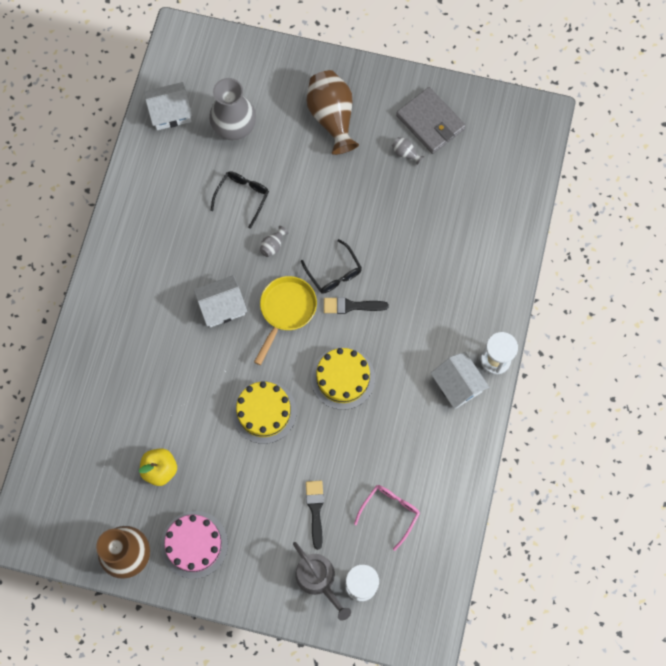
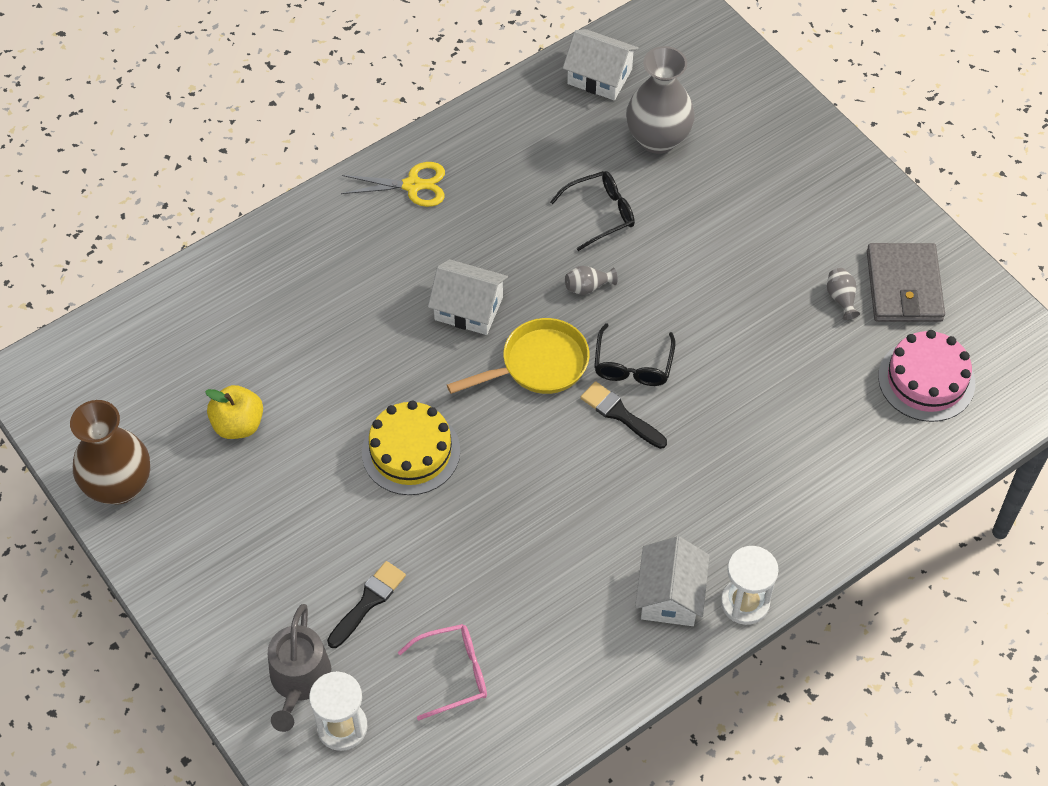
camera: 40 degrees right, 15 degrees down
(127, 257) = (413, 185): none -> yellow scissors
(194, 544) = (198, 531): pink cake -> pink cake (926, 380)
(332, 118) = (784, 203): brown vase -> none
(343, 378) = (536, 484): yellow cake -> none

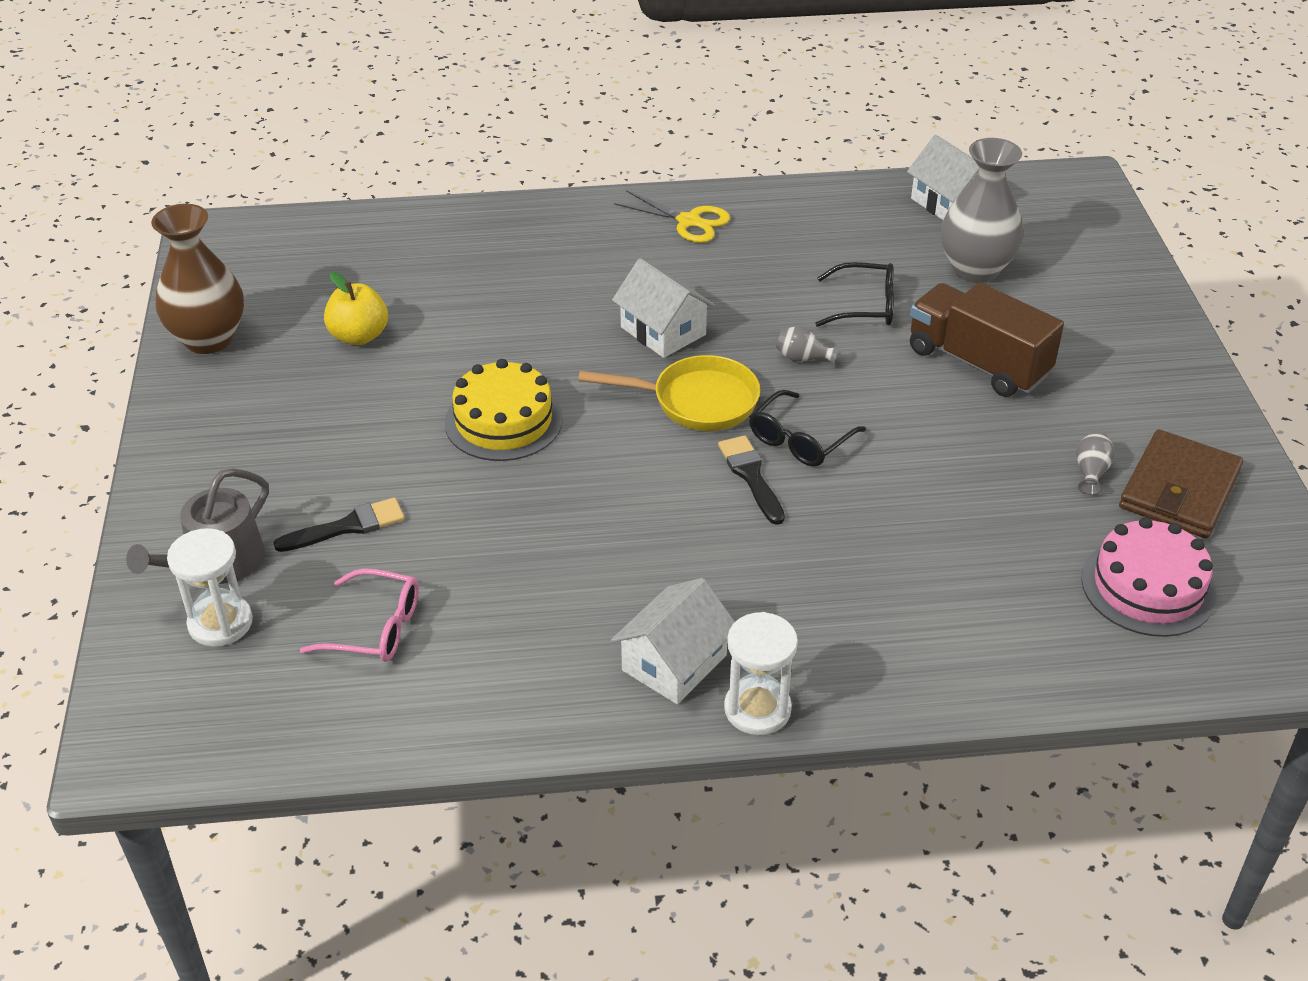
camera: 30 degrees right, 15 degrees down
(711, 232) = (977, 362): none -> brown truck
(904, 286) = (1179, 489): grey wallet -> brown wallet

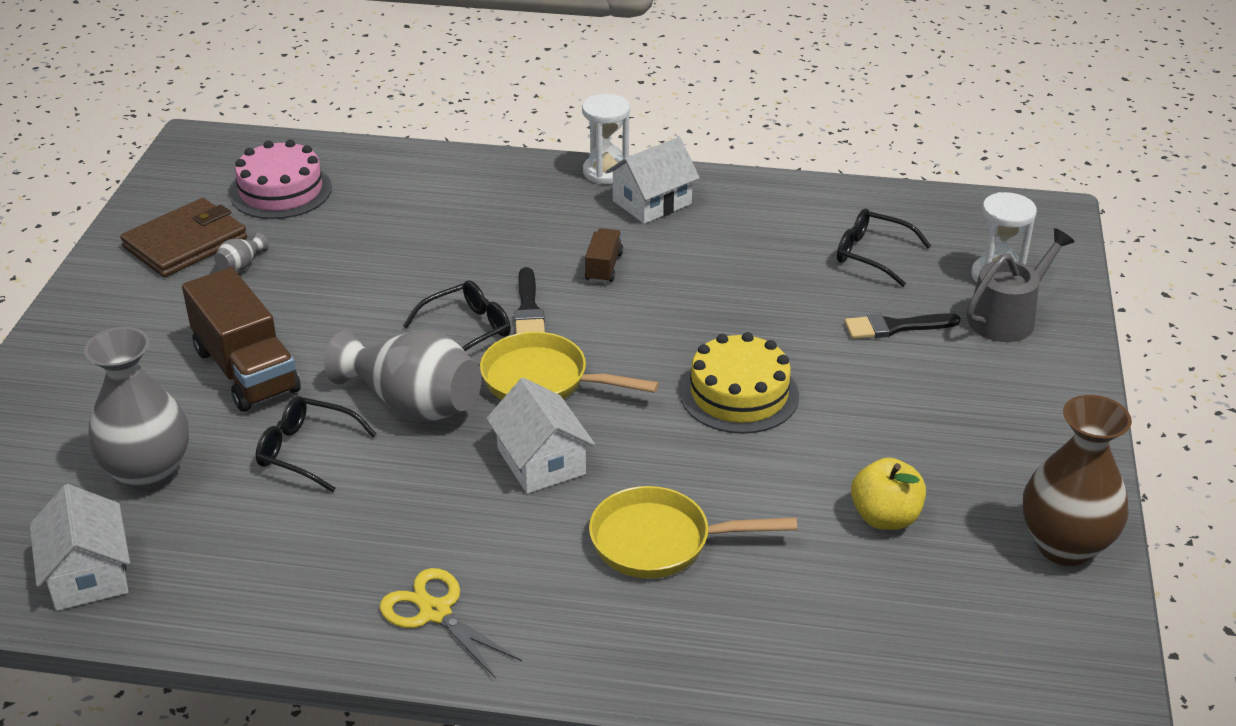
camera: 165 degrees left, 5 degrees down
(375, 628) = (872, 255): pink glasses -> black glasses
(541, 289) = (660, 542): none -> yellow pan
(694, 546) = (604, 267): none -> brown truck
(803, 358) = (413, 405): grey vase -> grey vase, size x2.43

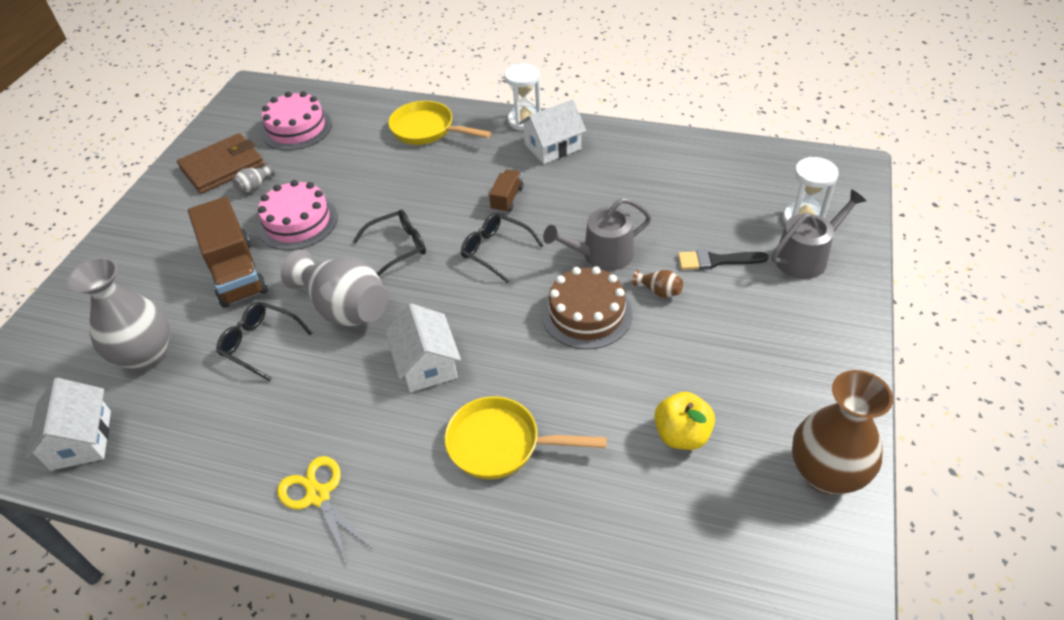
camera: 10 degrees right, 10 degrees up
(317, 306) = (298, 222): none -> pink cake
(528, 309) = (446, 231): black brush -> none
(543, 380) = (443, 293): yellow pan -> yellow pan (427, 130)
(739, 394) = (586, 313): yellow cake -> brown cake
(745, 327) = (602, 255): none -> grey watering can
(827, 364) = (659, 291): none -> brown vase
(872, 255) = (709, 197): black glasses -> black glasses (496, 251)

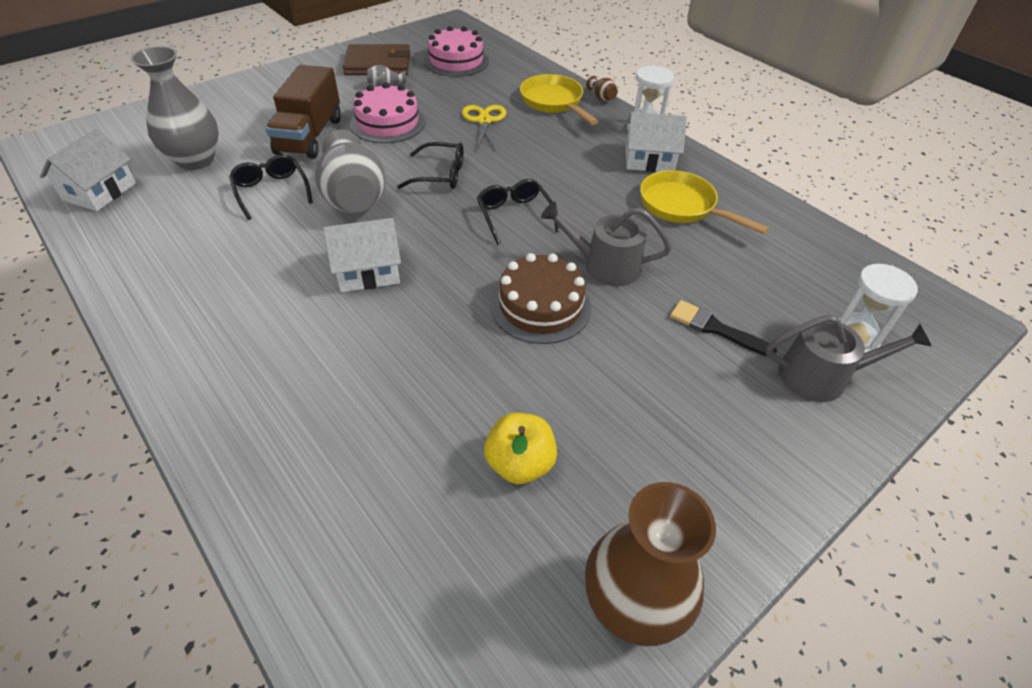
camera: 30 degrees right, 0 degrees up
(318, 495) = (188, 320): yellow scissors -> yellow scissors (484, 121)
(427, 364) = (368, 271): white house -> white house turned 60 degrees clockwise
(501, 444) = (356, 368): yellow pan -> yellow pan (682, 207)
(507, 199) = (566, 181): brown truck -> none
(659, 291) = (628, 324): brown vase -> brown vase (601, 97)

